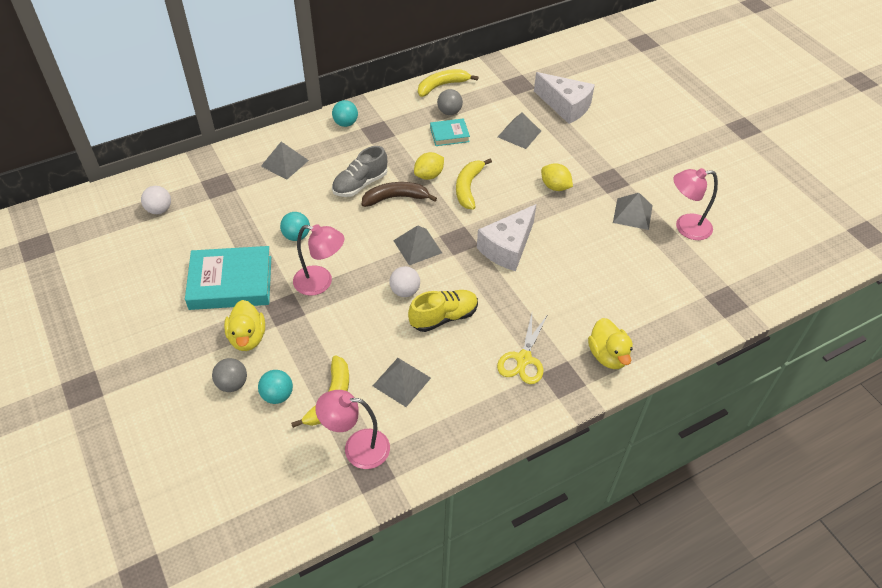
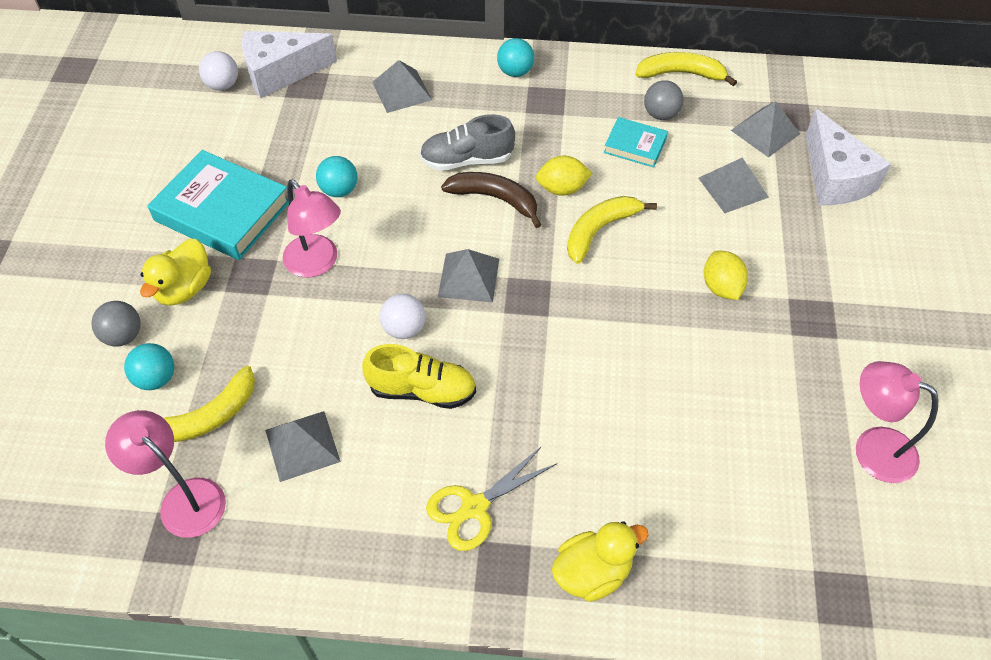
camera: 35 degrees right, 5 degrees up
(507, 248) = (583, 340): white cheese -> white cheese (281, 73)
(608, 355) = (592, 572): yellow duck -> yellow duck turned 135 degrees counterclockwise
(632, 213) = (805, 384): grey pyramid -> grey pyramid (765, 132)

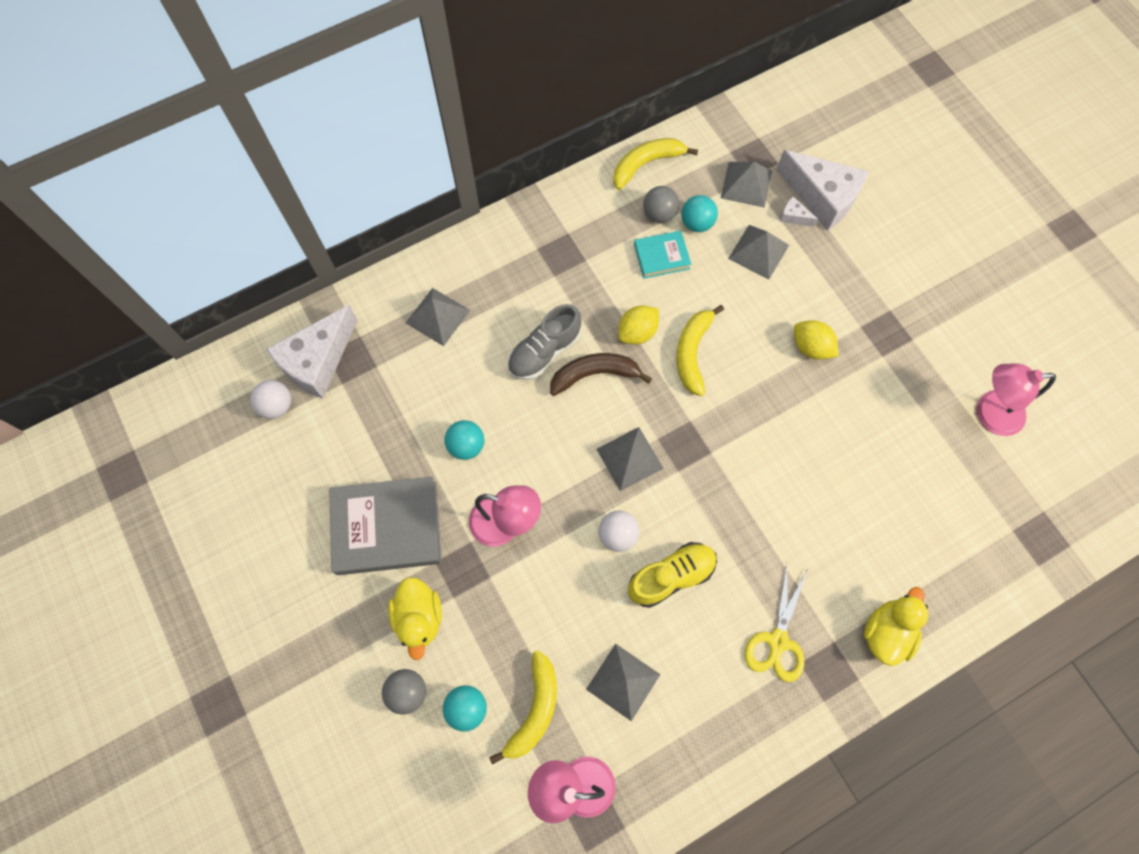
camera: 35 degrees left, 15 degrees up
(222, 211) = (387, 528): turquoise book -> grey book
(515, 72) = (515, 240): turquoise ball -> turquoise ball (696, 223)
(792, 178) = (794, 217): none -> white cheese

